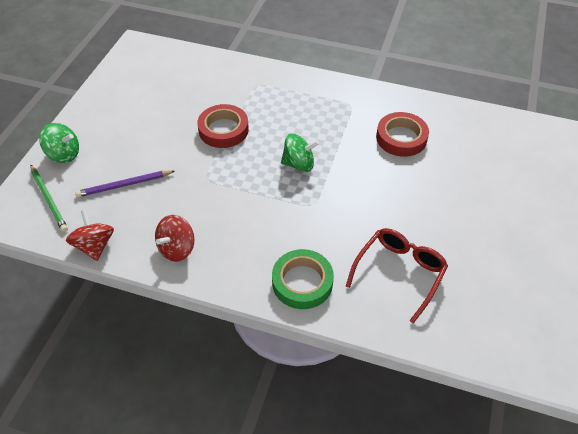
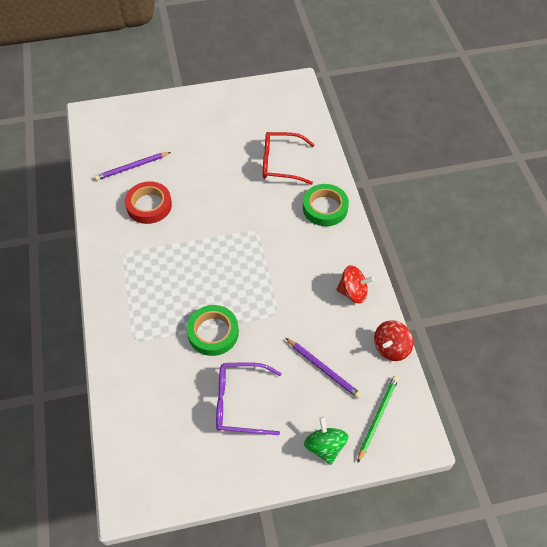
camera: 120 degrees left, 5 degrees up
(148, 121) = (240, 402): none -> purple glasses
(223, 130) = (213, 333): red tape -> green tape
(299, 164) = (220, 258): green spinning top -> none
(464, 142) = (132, 167): none -> purple pencil

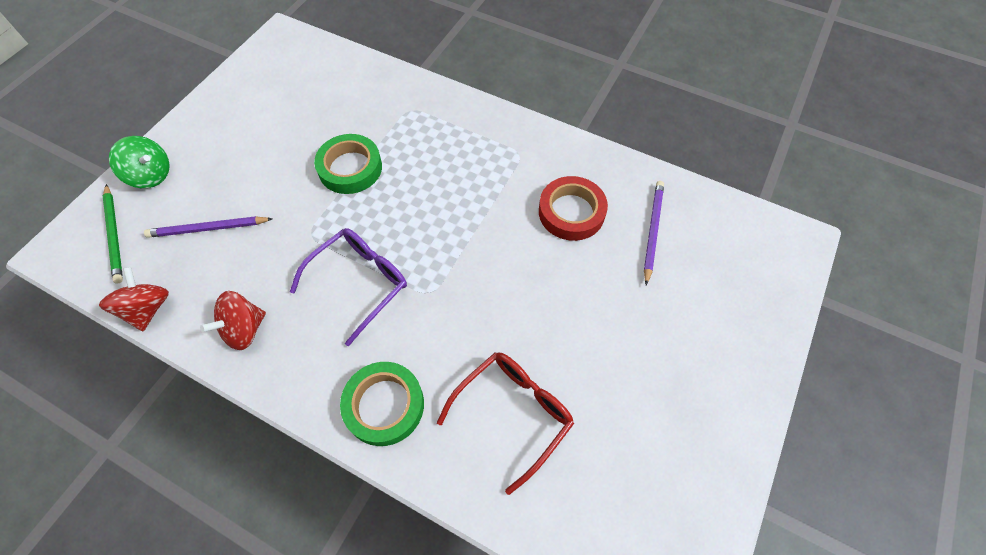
camera: 130 degrees right, 5 degrees up
(240, 402) = (263, 143): purple glasses -> purple glasses (359, 283)

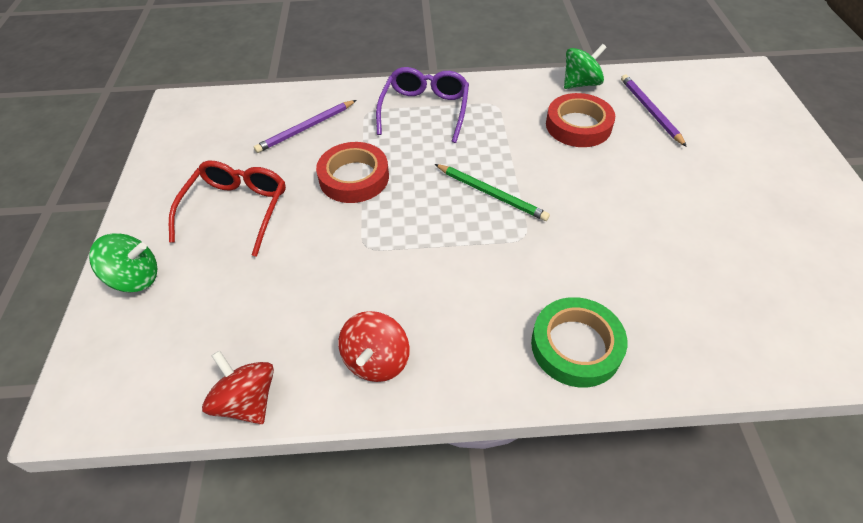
camera: 30 degrees left, 10 degrees down
(115, 235) = (140, 353): green pencil -> green pencil (491, 194)
(208, 229) = (250, 294): purple pencil -> purple pencil (306, 128)
(350, 168) = (354, 177): green tape -> red tape
(359, 283) = (453, 261): purple glasses -> purple glasses (425, 110)
(513, 413) = (686, 289): red glasses -> red glasses (237, 210)
(615, 169) = (580, 83): none -> green spinning top

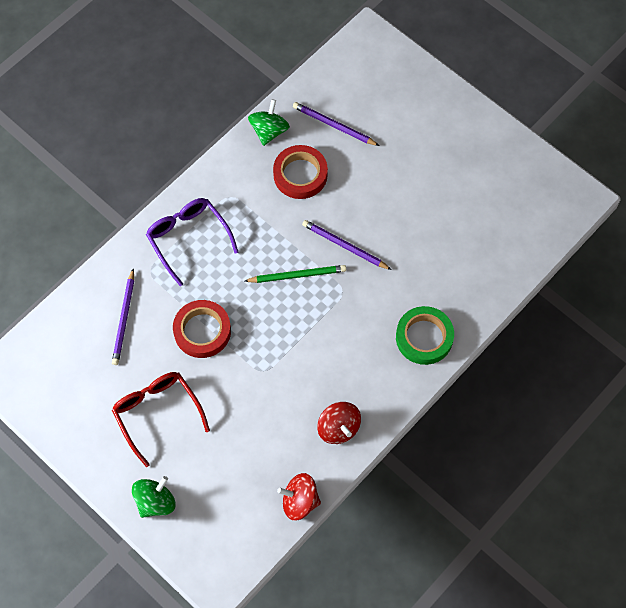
camera: 45 degrees left, 15 degrees up
(566, 201) = (344, 246): none -> purple pencil

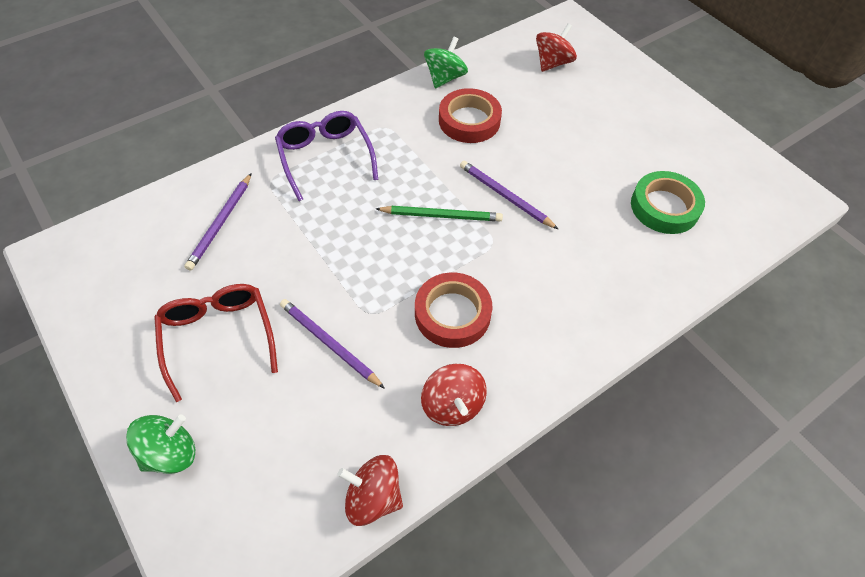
camera: 10 degrees right, 10 degrees down
(202, 331) = (309, 253): red tape -> red tape (452, 314)
(334, 125) = (516, 84): purple pencil -> purple pencil (329, 344)
(362, 93) = (552, 63): none -> red spinning top
(424, 337) = (588, 314): green tape -> green tape (664, 207)

